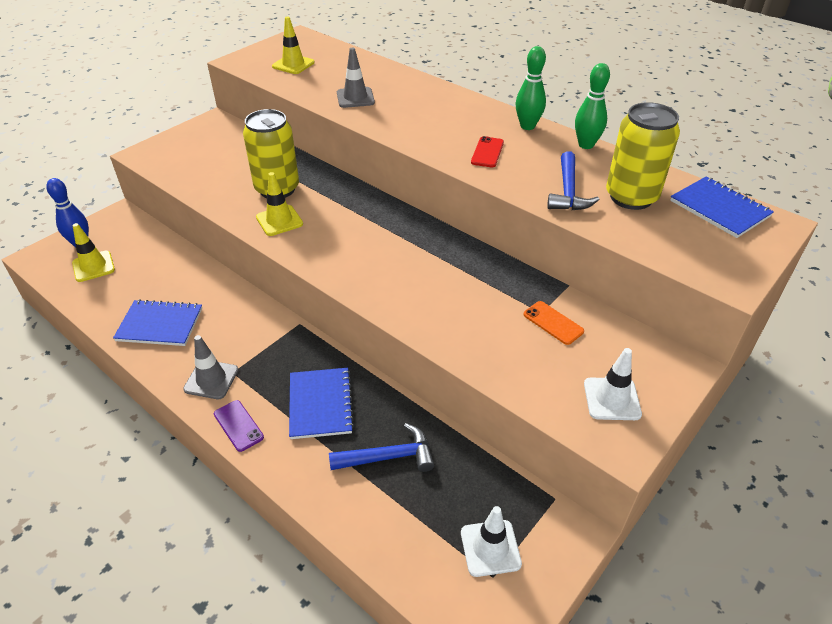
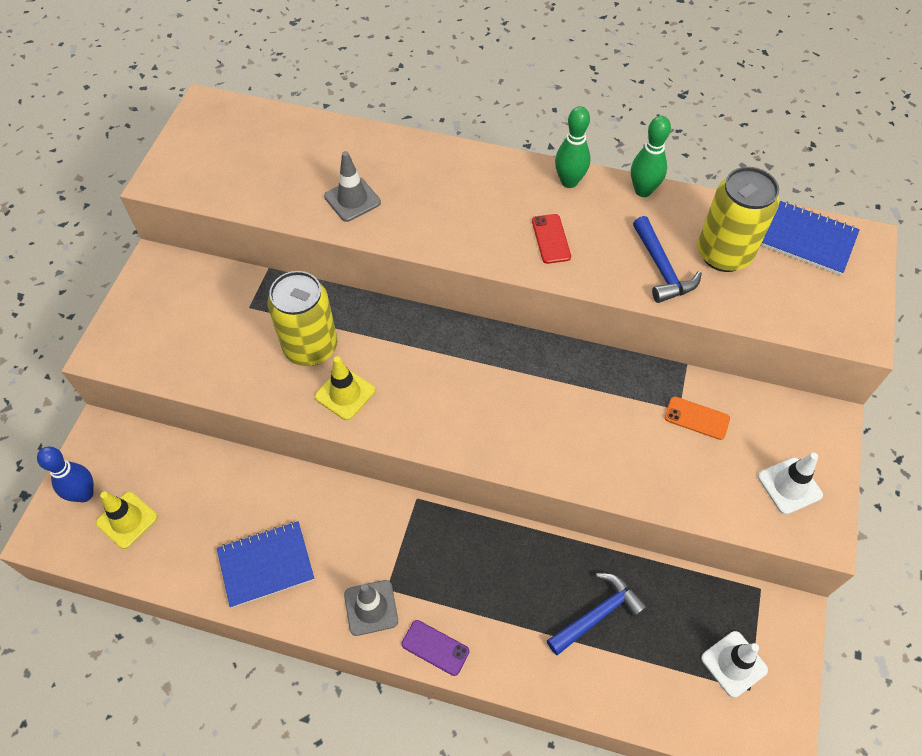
camera: 25 degrees left, 15 degrees up
(293, 64) = (237, 164): yellow traffic cone -> none
(320, 404) = (499, 586): blue notebook -> none

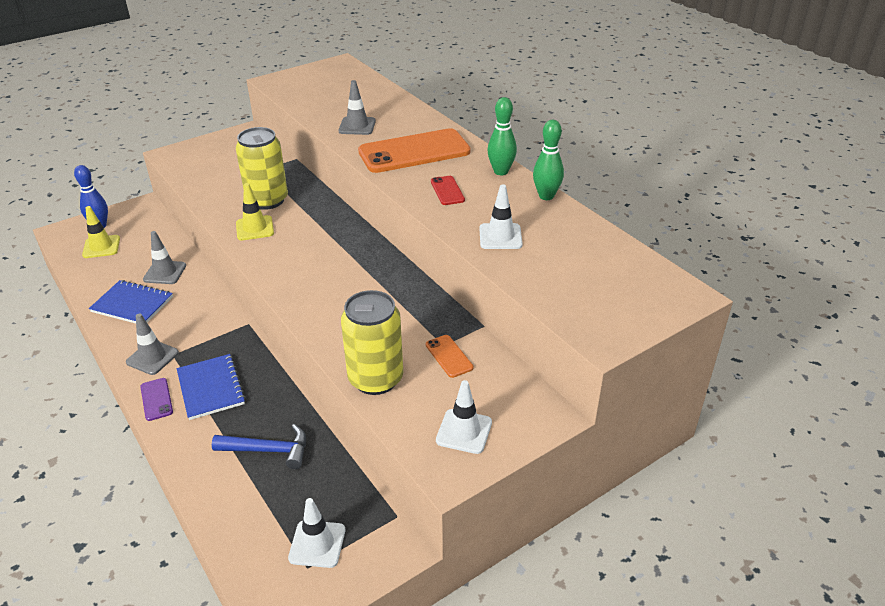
camera: 40 degrees right, 20 degrees down
(249, 501) = (165, 272): none -> grey traffic cone
(457, 203) = (414, 152): none -> orange phone
(551, 239) = (447, 191): red phone -> red phone turned 45 degrees counterclockwise
(662, 269) = (500, 236): blue hammer -> white traffic cone
(723, 254) = (557, 250): yellow can -> yellow can (375, 379)
(808, 240) = (638, 273): blue notebook -> blue notebook (211, 388)

